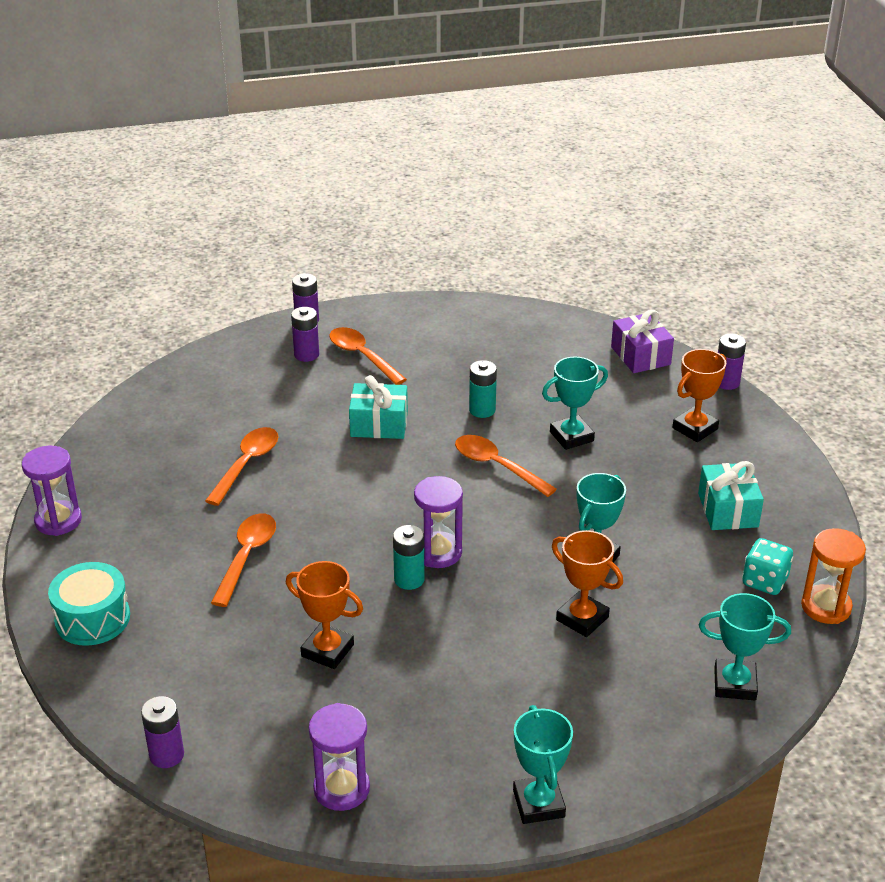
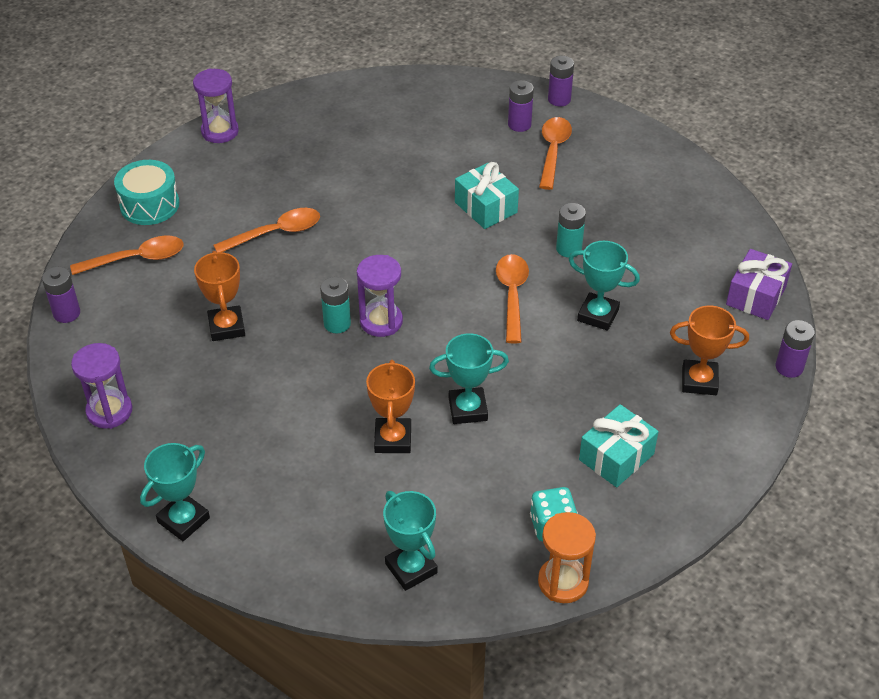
camera: 50 degrees right, 10 degrees up
(246, 464) = (366, 174): orange spoon -> orange spoon (136, 259)

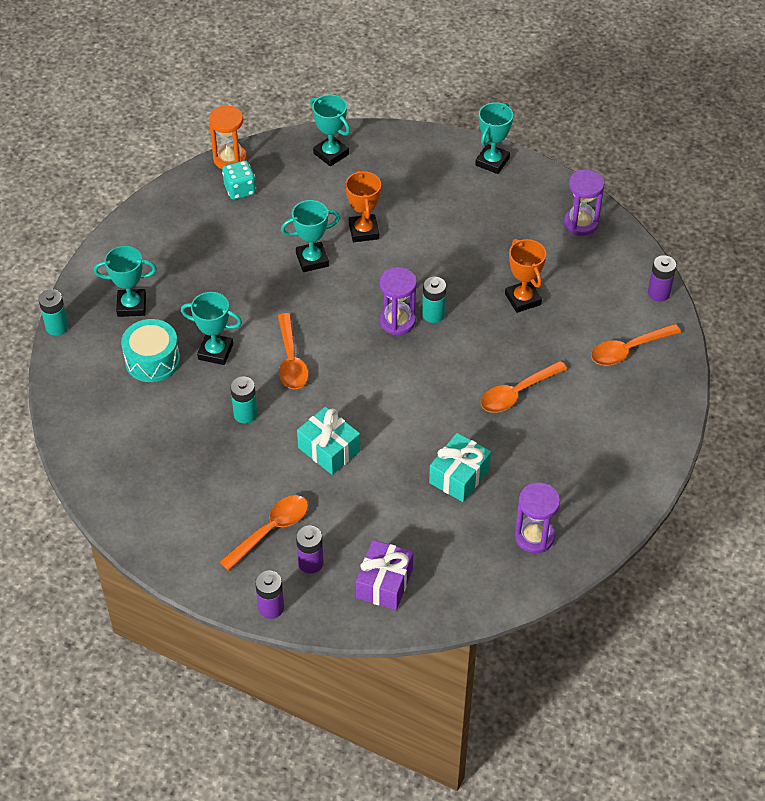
camera: 170 degrees right, 5 degrees up
(149, 205) = (646, 407): turquoise drum -> turquoise drum (152, 360)
(220, 131) = (622, 506): purple hourglass -> purple hourglass (534, 536)
(553, 151) = (271, 530): orange spoon -> orange spoon turned 135 degrees counterclockwise
(616, 457) = (196, 240): turquoise gift -> turquoise gift (459, 476)
(699, 381) = (131, 306): orange trophy -> turquoise trophy
(756, 296) = (77, 389): purple gift -> purple gift (384, 583)
(789, 367) = (57, 327): purple battery -> turquoise battery

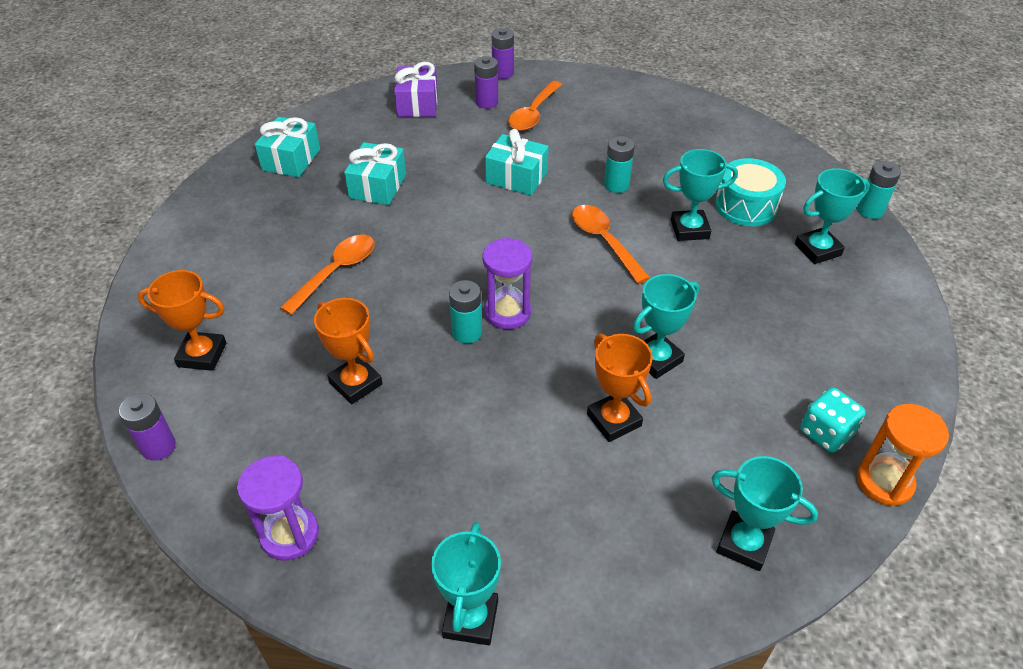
camera: 160 degrees right, 5 degrees down
(534, 536) = (291, 159): purple hourglass -> turquoise gift
(628, 350) = (202, 355): orange spoon -> orange trophy

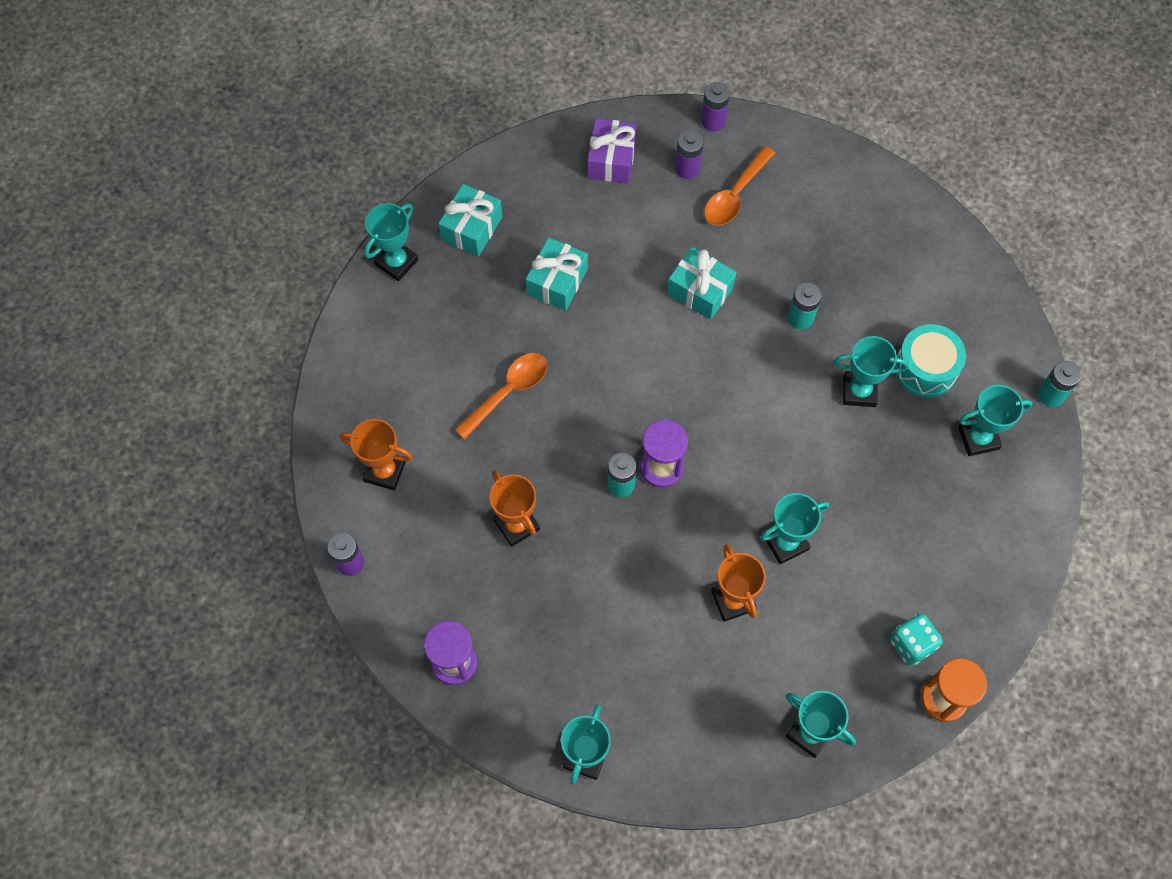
camera: 10 degrees right, 20 degrees up
(217, 190) = (396, 262): none -> turquoise trophy
(604, 241) = (770, 394): orange spoon -> none

